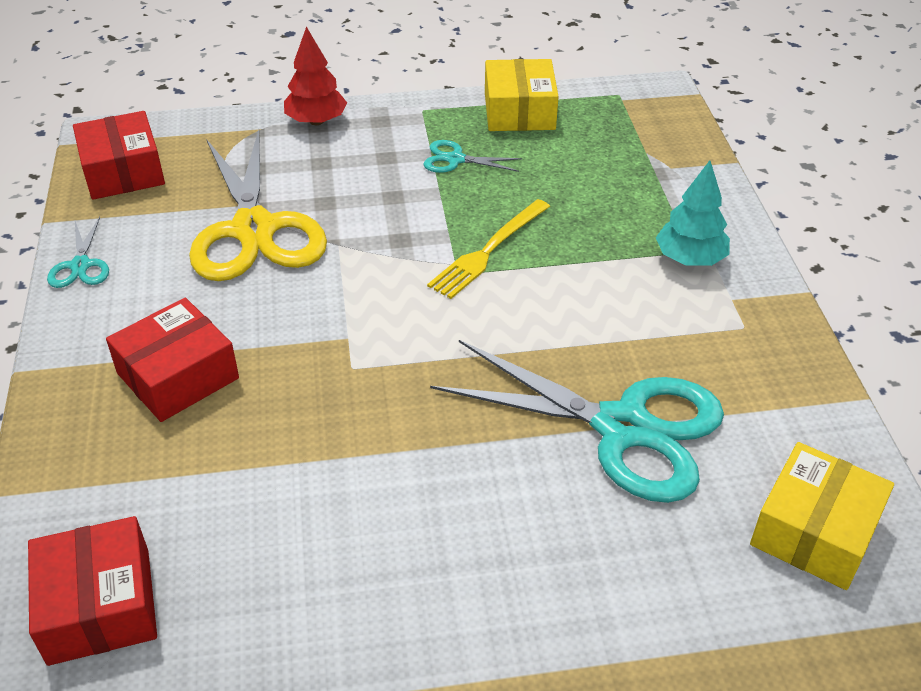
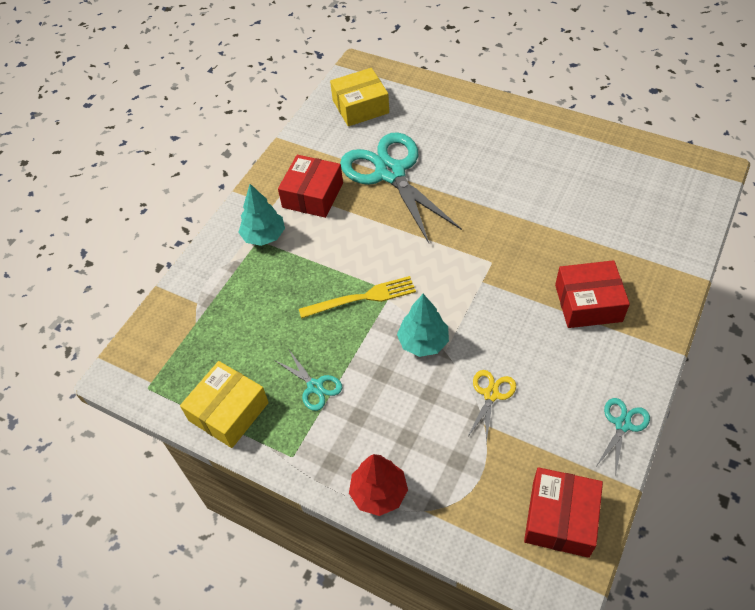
camera: 140 degrees left, 10 degrees up
(99, 606) = (665, 205): red box -> red box (313, 195)
(254, 229) = (491, 394): yellow scissors -> yellow scissors, size x0.43
(372, 241) = (423, 342): none -> turquoise tree

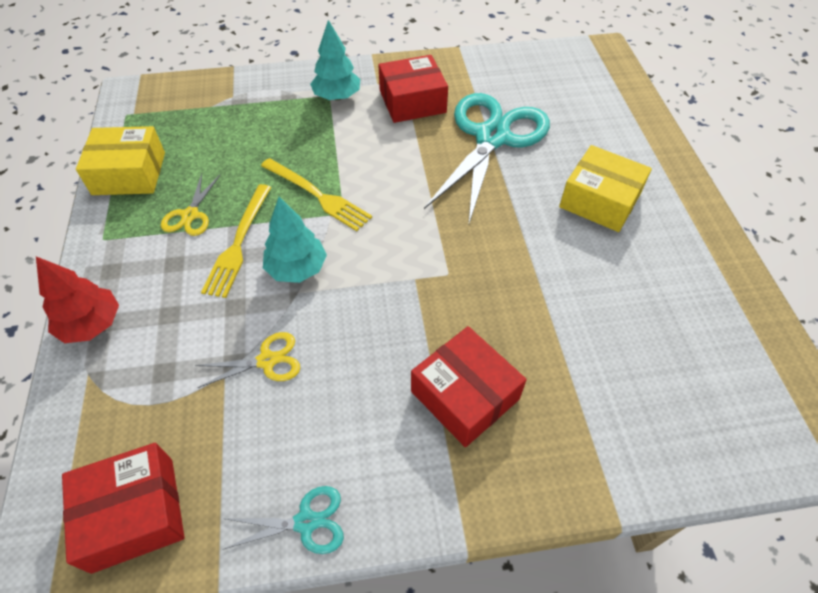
camera: 50 degrees right, 0 degrees up
(315, 386) = (190, 215): turquoise scissors -> yellow scissors
(360, 106) = (554, 76): yellow box -> yellow box (599, 200)
(370, 366) = (238, 242): none -> yellow fork

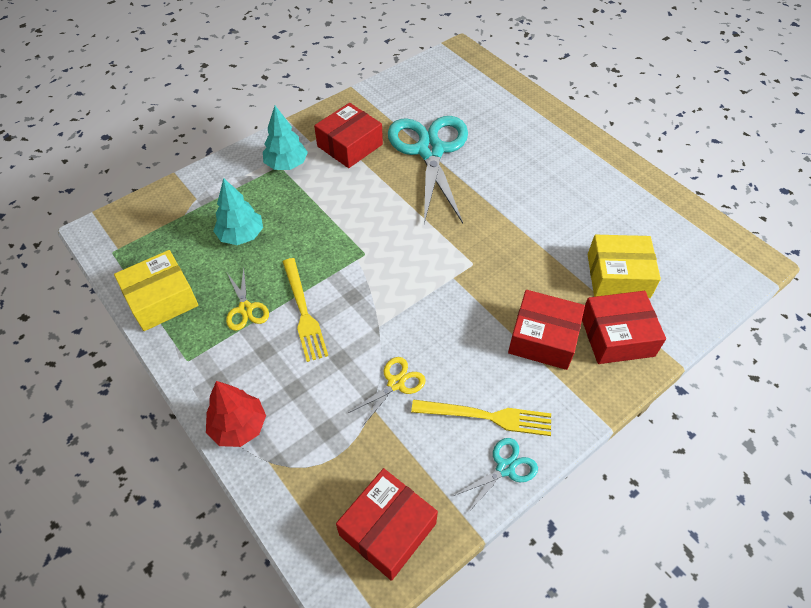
camera: 30 degrees left, 0 degrees up
(297, 268) = (364, 310): turquoise tree -> turquoise tree (241, 235)
(317, 195) = (335, 249): yellow fork -> yellow fork (486, 416)
(558, 440) = (617, 336): none -> red box
(599, 200) = (535, 167): yellow box -> yellow box (618, 276)

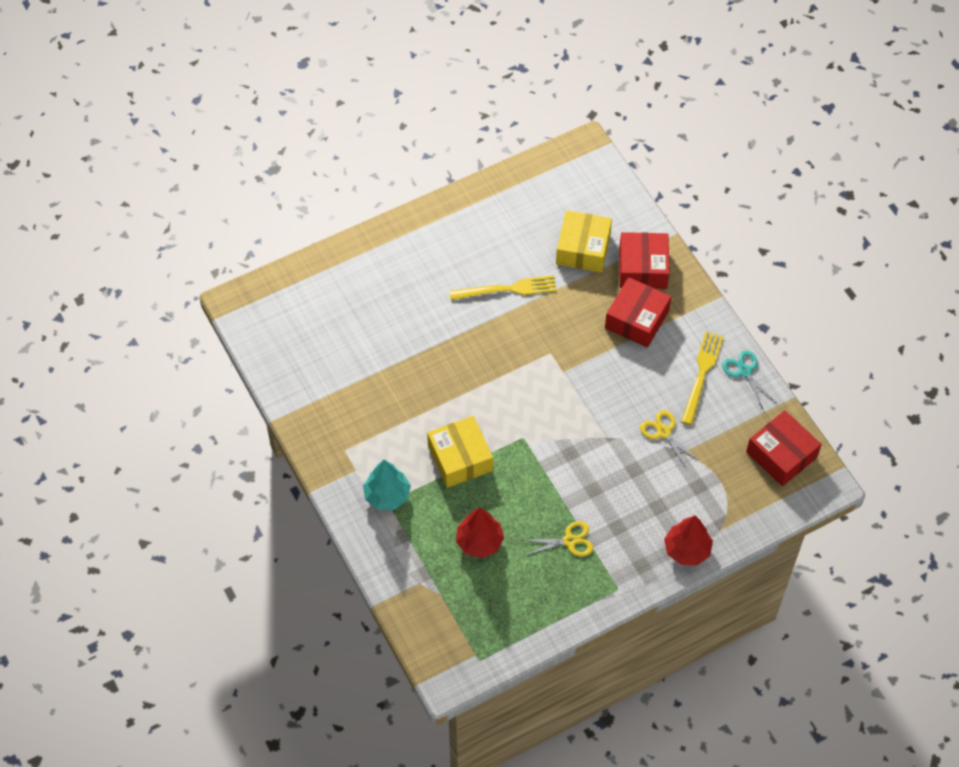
camera: 80 degrees left, 5 degrees up
(161, 299) = (546, 612): yellow box -> yellow box (460, 458)
(241, 235) = (479, 542): turquoise tree -> red tree
(303, 311) = (580, 494): yellow fork -> yellow fork (507, 289)
(350, 145) = (371, 433): red box -> none
(430, 151) = (396, 361): turquoise scissors -> none

